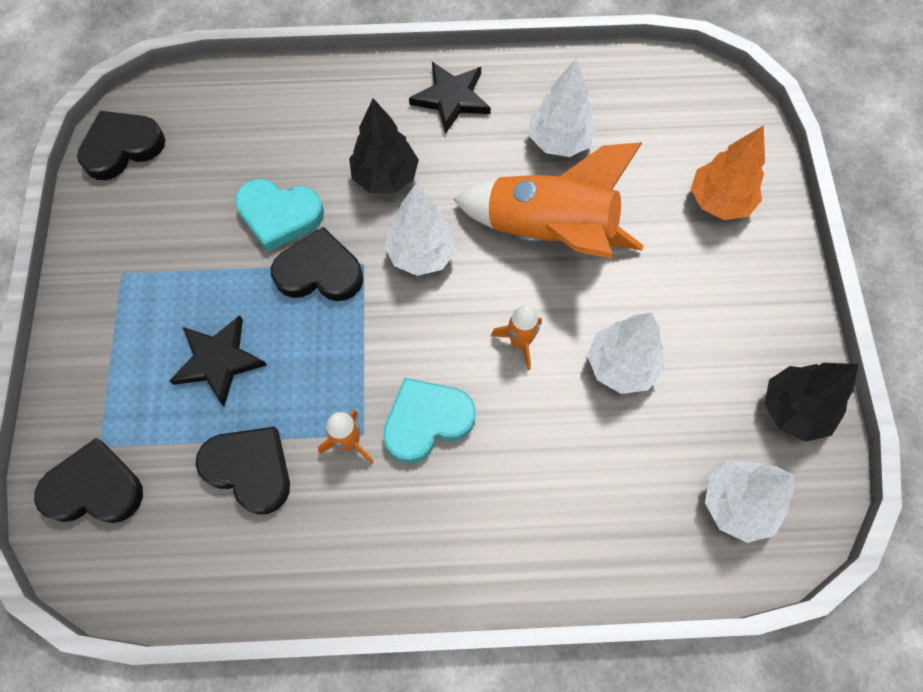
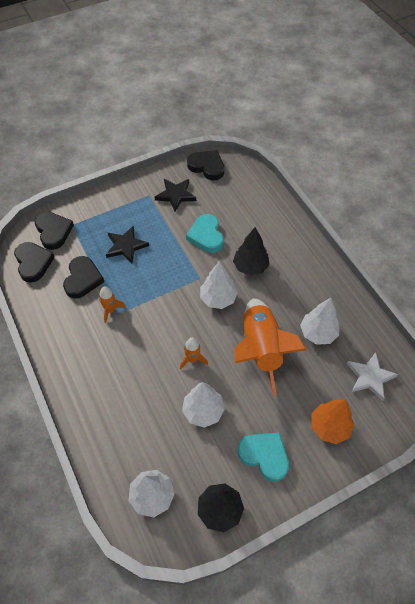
camera: 65 degrees right, 10 degrees down
(319, 272) = (186, 263): black heart -> black heart (33, 263)
(427, 421) = (134, 336): turquoise heart -> turquoise heart (264, 456)
(451, 98) = (312, 275): black star -> black star (175, 195)
(663, 112) = (370, 377): none -> white star

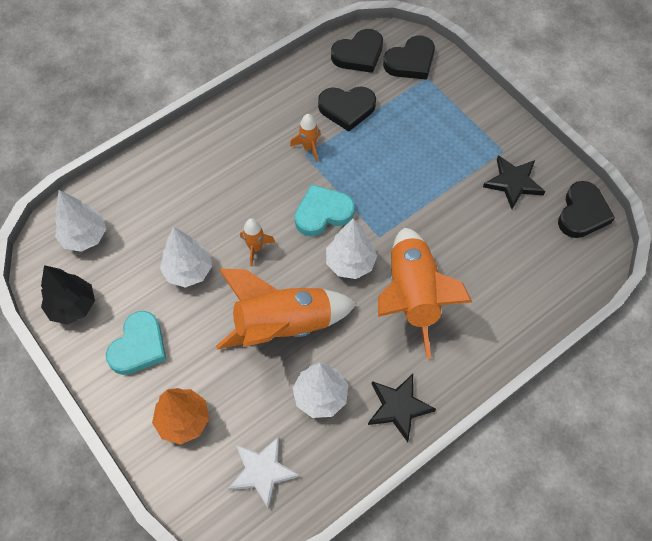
camera: 80 degrees right, 5 degrees up
(126, 246) = (409, 142): black star -> black star (398, 407)
(206, 236) = (452, 232): turquoise heart -> turquoise heart (322, 213)
(250, 267) = (412, 296): black tree -> orange rocket

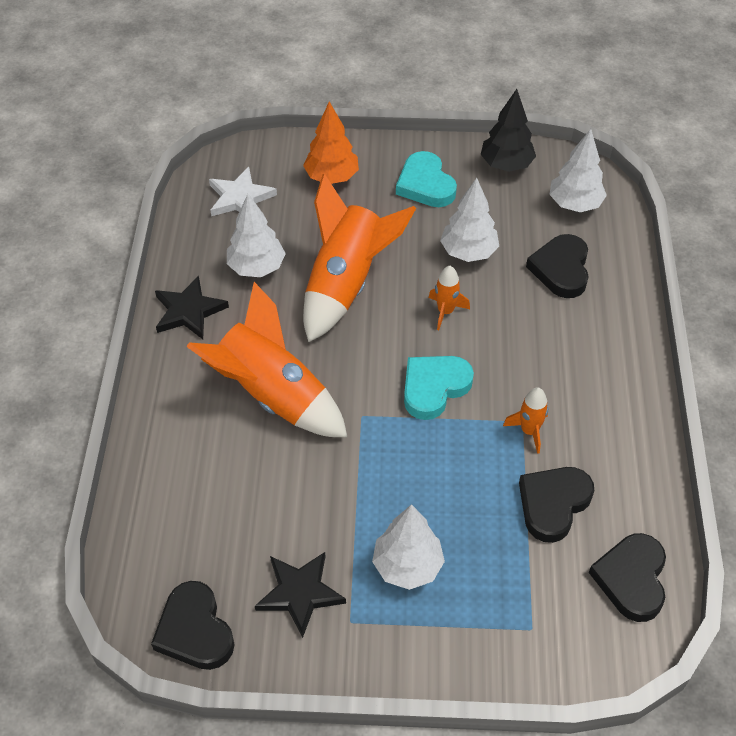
camera: 130 degrees right, 10 degrees down
(322, 213) = (434, 388): turquoise heart -> turquoise heart turned 150 degrees counterclockwise
(350, 263) = (356, 372): white tree -> white tree (407, 566)
(410, 62) = (572, 630): black heart -> black heart (561, 269)

